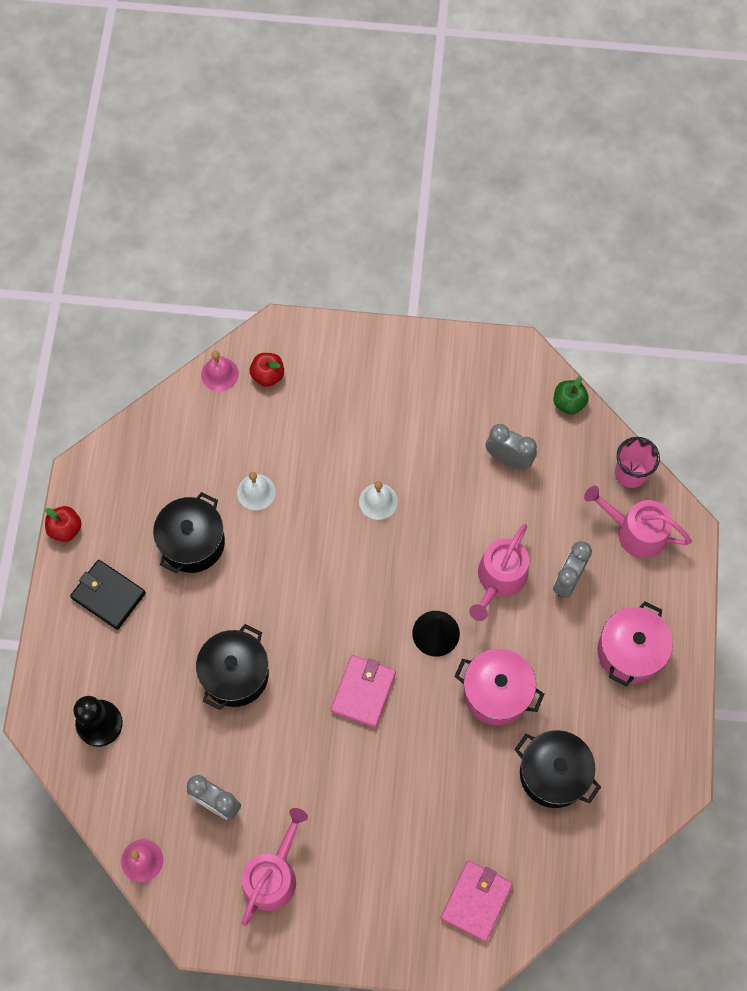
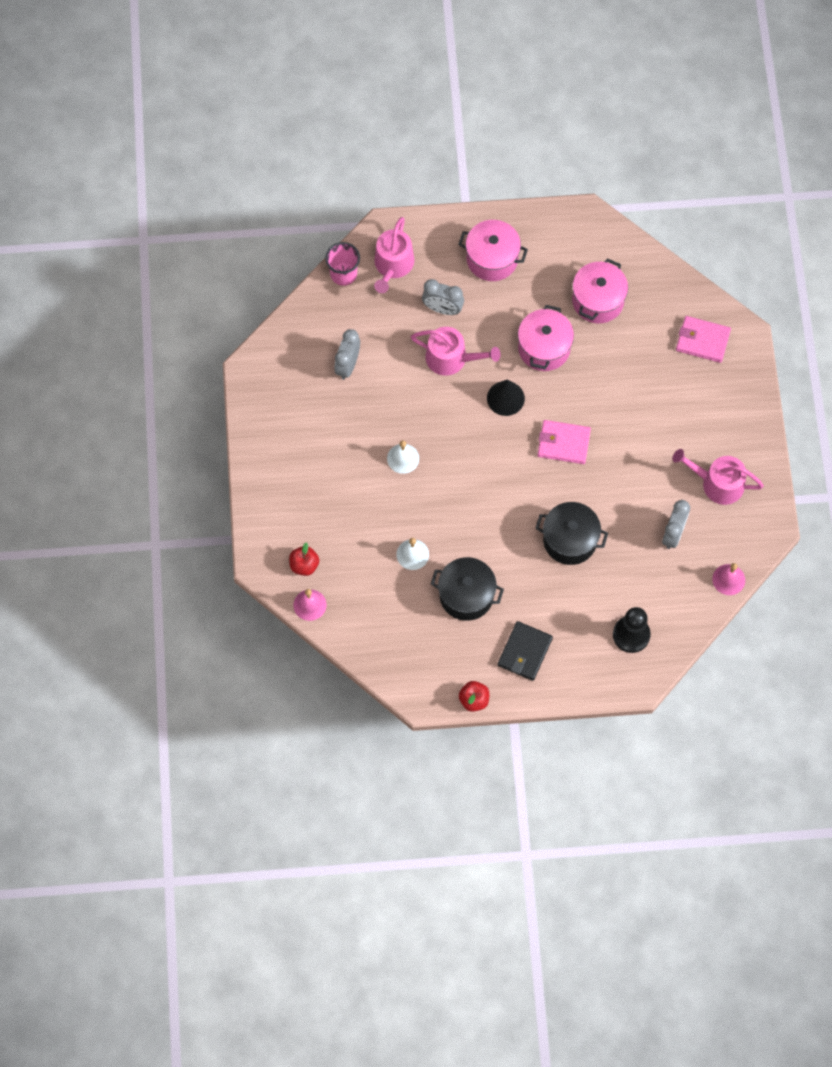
camera: 100 degrees left, 0 degrees up
(553, 774) = (598, 300): black pot -> pink pot
(568, 403) = (289, 327): green apple -> none

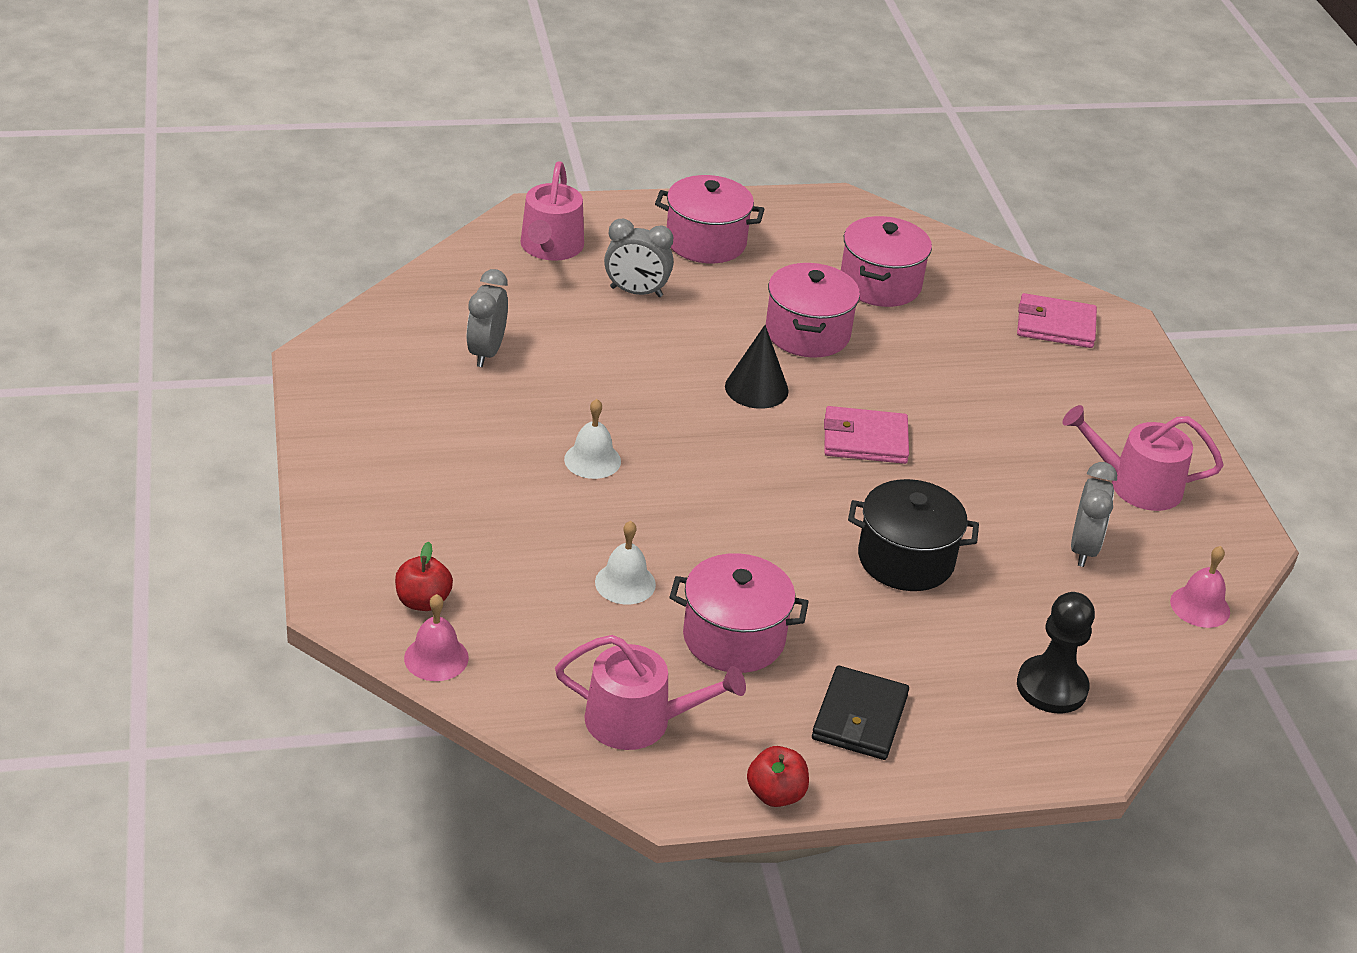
camera: 10 degrees left, 30 degrees down
(343, 274) = (472, 256): pink cup -> none
(451, 358) = (659, 344): pink watering can -> pink watering can (639, 721)
(466, 595) = (734, 638): black pot -> pink pot

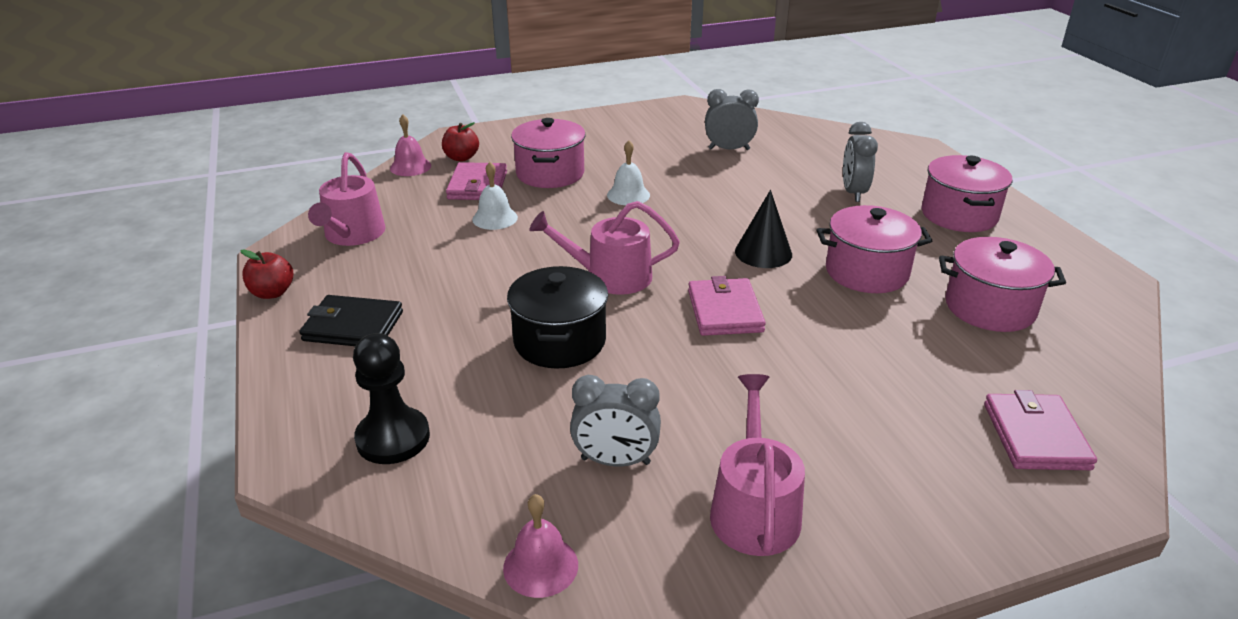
camera: 85 degrees right, 5 degrees down
(523, 591) = (477, 185): none -> pink wallet
(550, 248) = (879, 157): pink watering can -> pink watering can (610, 276)
(734, 638) = (442, 264): pink pot -> pink pot (550, 174)

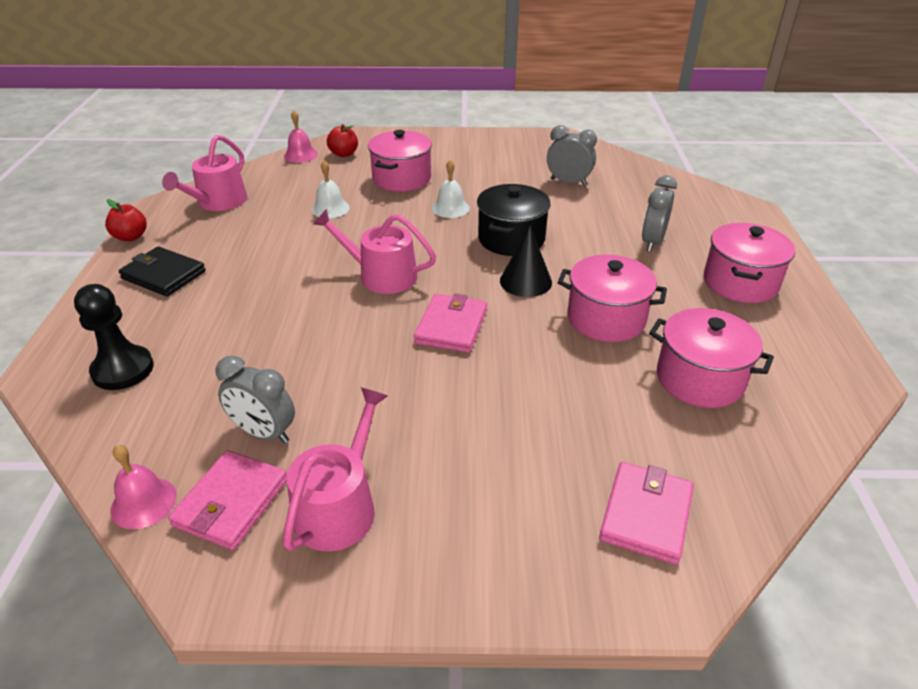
camera: 20 degrees right, 5 degrees up
(477, 185) = (338, 179): pink wallet -> pink wallet (231, 502)
(559, 341) = (300, 322): black pot -> black pot (511, 239)

